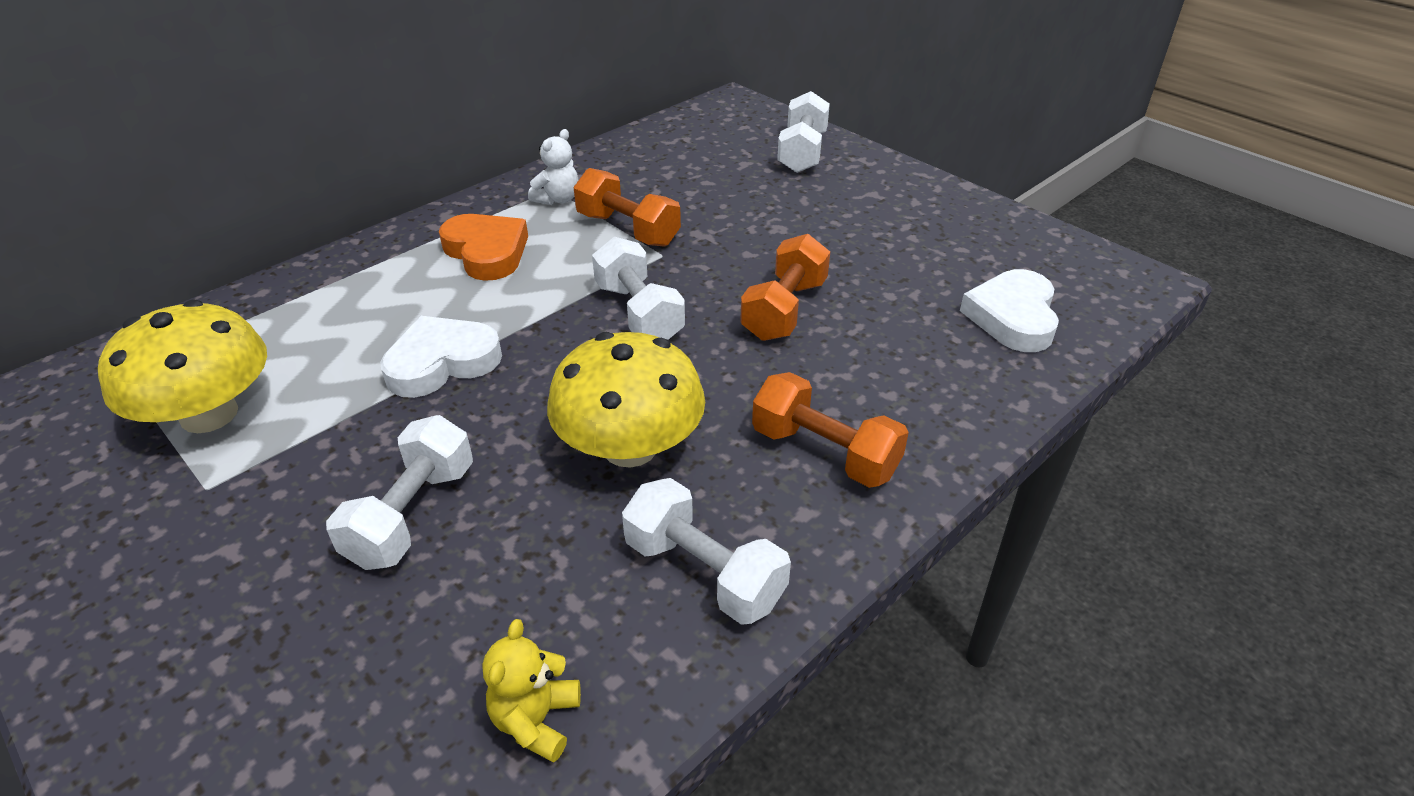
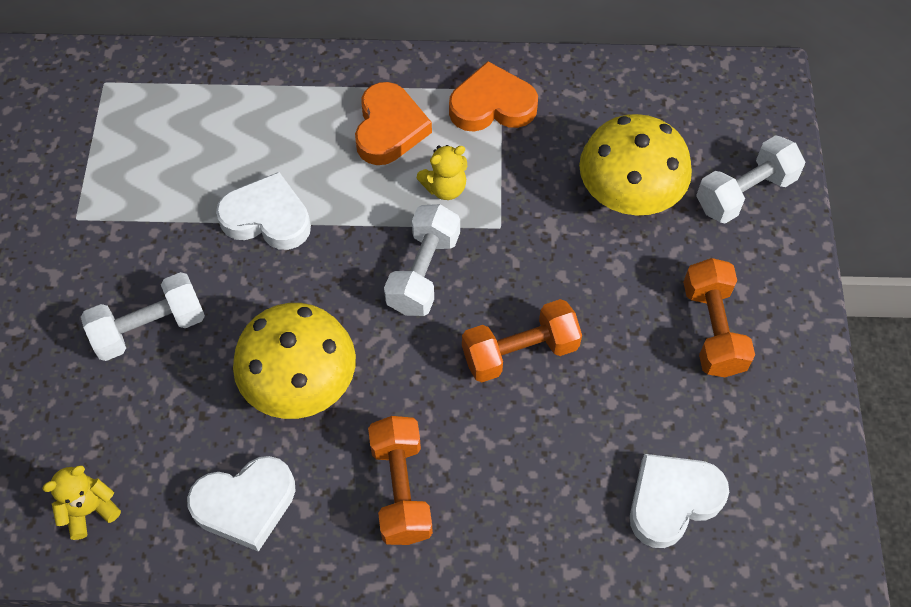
camera: 45 degrees right, 20 degrees up
(209, 414) = (119, 158): yellow mushroom -> yellow mushroom (629, 192)
(557, 199) = (492, 105): white teddy bear -> orange heart
(585, 258) = (445, 188): none -> yellow teddy bear
(628, 229) = (505, 180): orange dumbbell -> orange dumbbell (713, 329)
(704, 572) = (245, 504): white dumbbell -> white heart

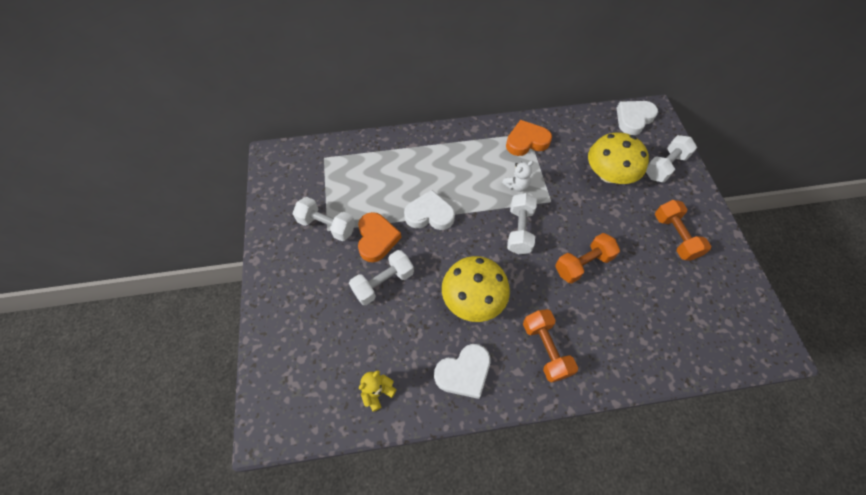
camera: 10 degrees left, 0 degrees up
(77, 210) = (327, 225): none -> white dumbbell
(389, 129) = (478, 160): orange heart -> orange heart (376, 239)
(445, 188) = (516, 185): yellow teddy bear -> white teddy bear
(672, 501) = (688, 330): white heart -> white heart (633, 119)

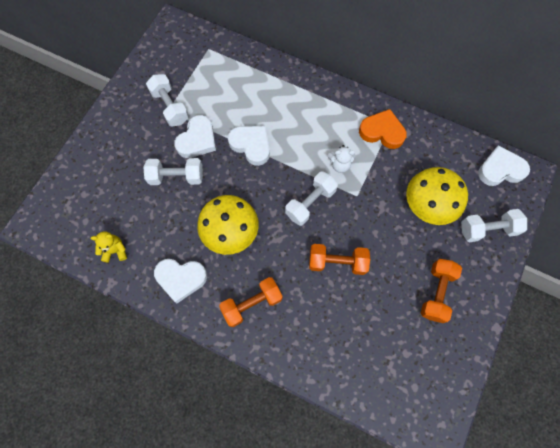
camera: 35 degrees right, 10 degrees up
(376, 239) = (197, 140): orange heart -> white heart
(545, 349) = (252, 304): orange dumbbell -> orange dumbbell turned 45 degrees clockwise

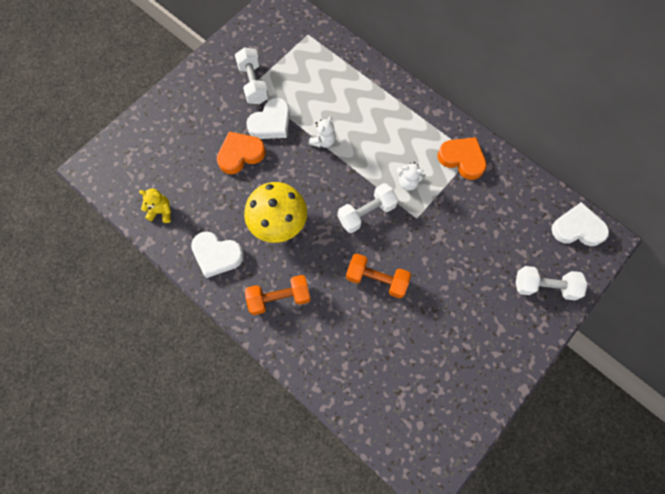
camera: 15 degrees right, 0 degrees up
(176, 177) = (240, 154): white dumbbell -> orange heart
(251, 145) = (323, 141): white heart -> white teddy bear
(428, 204) = (489, 245): yellow mushroom -> none
(436, 292) = (470, 336): orange dumbbell -> none

